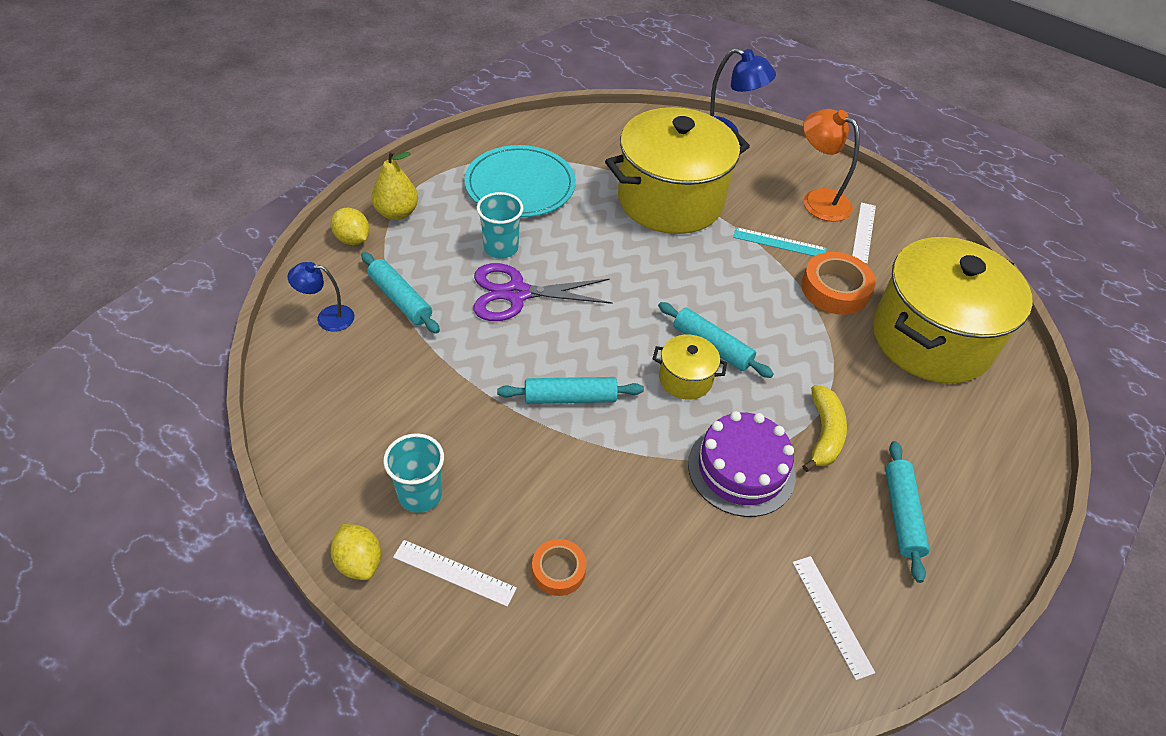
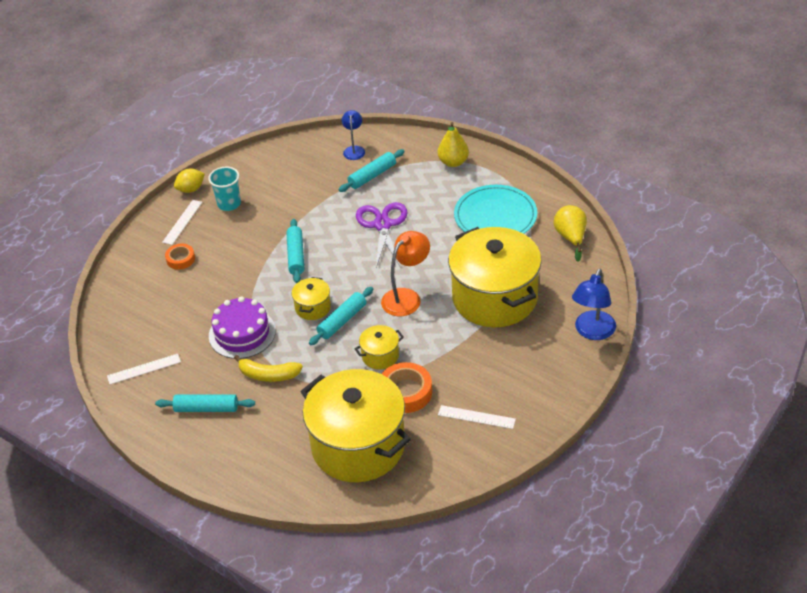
camera: 95 degrees right, 5 degrees down
(352, 239) = (424, 147): yellow lemon -> none
(501, 248) = (425, 213): turquoise cup -> none
(571, 131) = (571, 237): none -> yellow pear
(775, 310) = (380, 356): none -> yellow pot
(779, 243) = (454, 362): turquoise ruler -> none
(818, 200) = (513, 390): orange lamp -> orange lamp (406, 297)

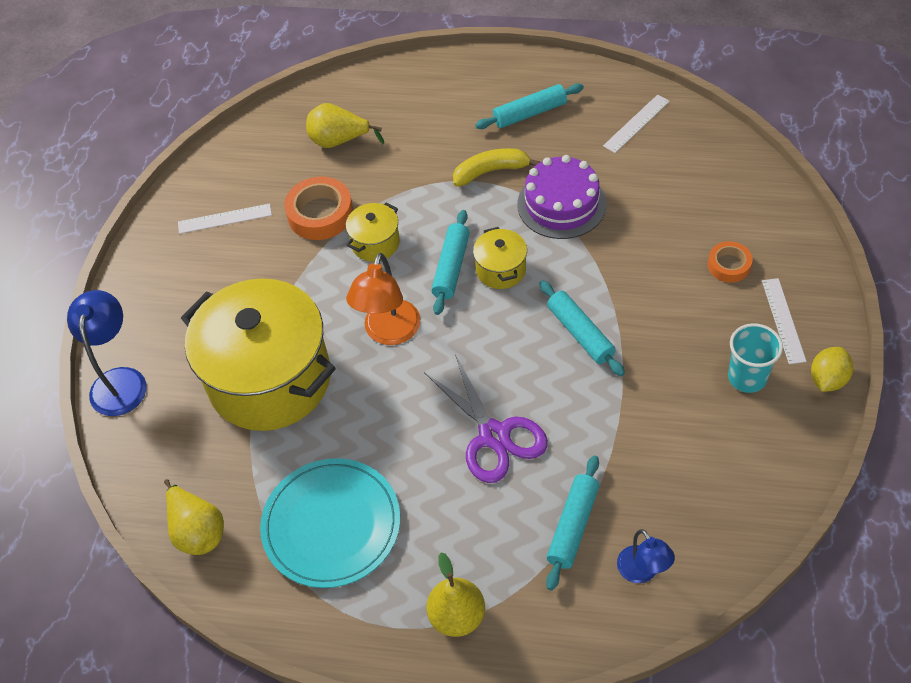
camera: 155 degrees right, 10 degrees up
(358, 446) = (339, 141): yellow pot -> yellow pear

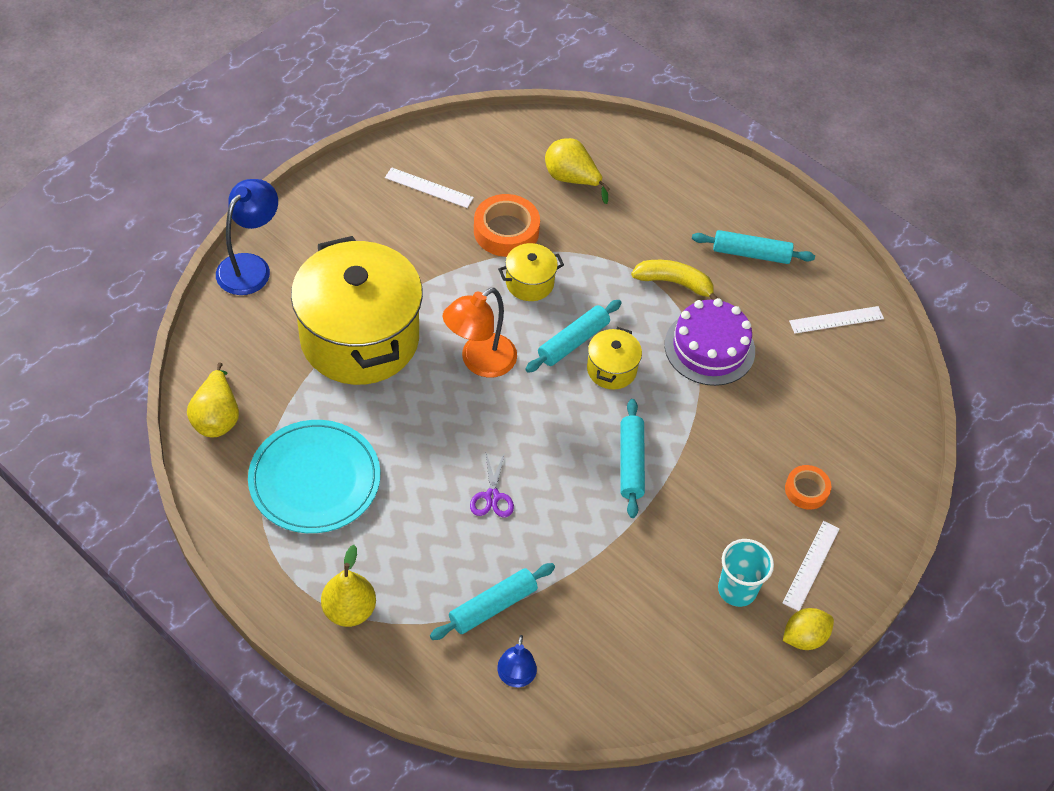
camera: 25 degrees right, 0 degrees up
(494, 436) = (492, 496): purple scissors -> purple scissors, size x0.53

